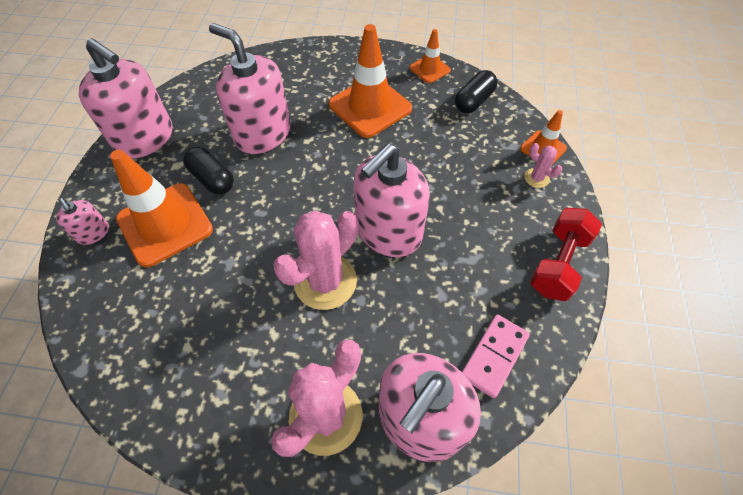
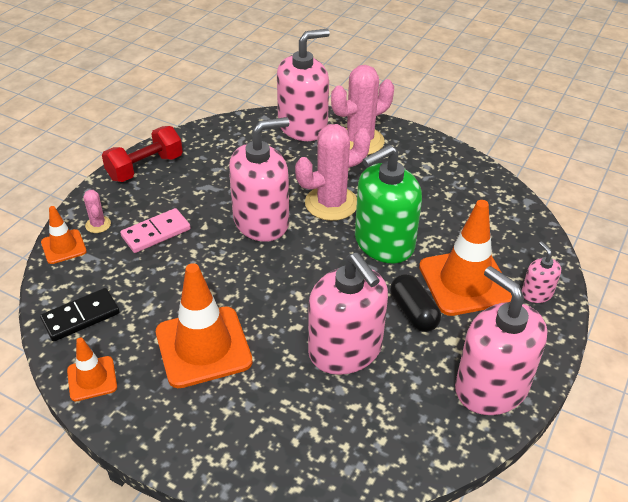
camera: 160 degrees left, 15 degrees down
(253, 245) = (384, 243): none -> green soap dispenser
(473, 101) = (81, 317): black capsule -> black domino
(494, 356) = (236, 138): pink domino -> pink domino (156, 233)

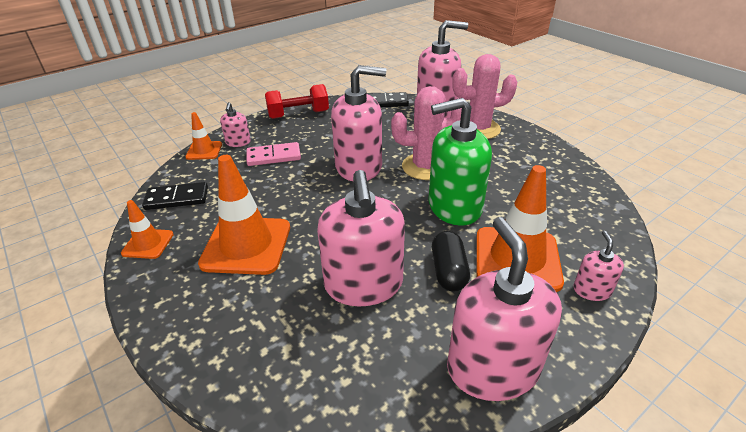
camera: 25 degrees right, 5 degrees down
(98, 225) = (238, 142): pink cactus -> pink soap dispenser
(238, 127) = (385, 102): none -> black domino

